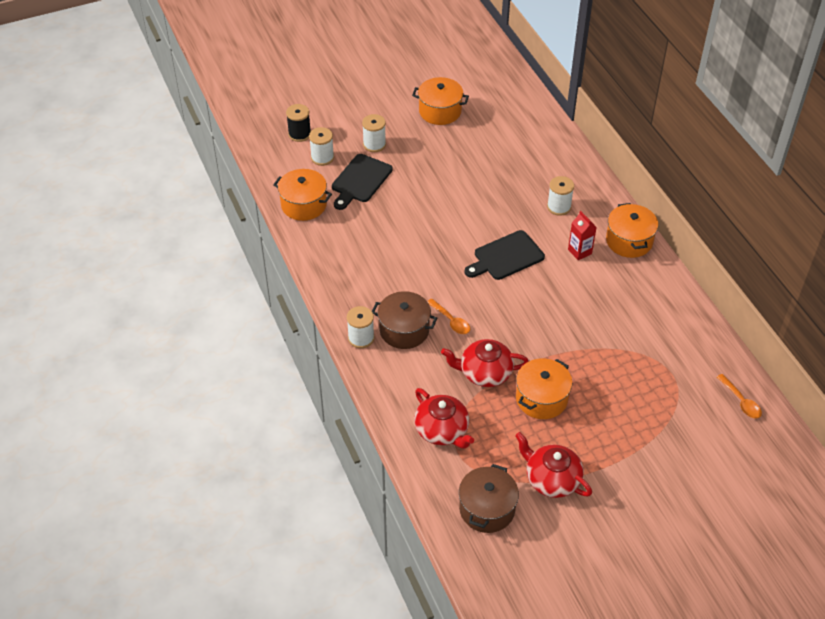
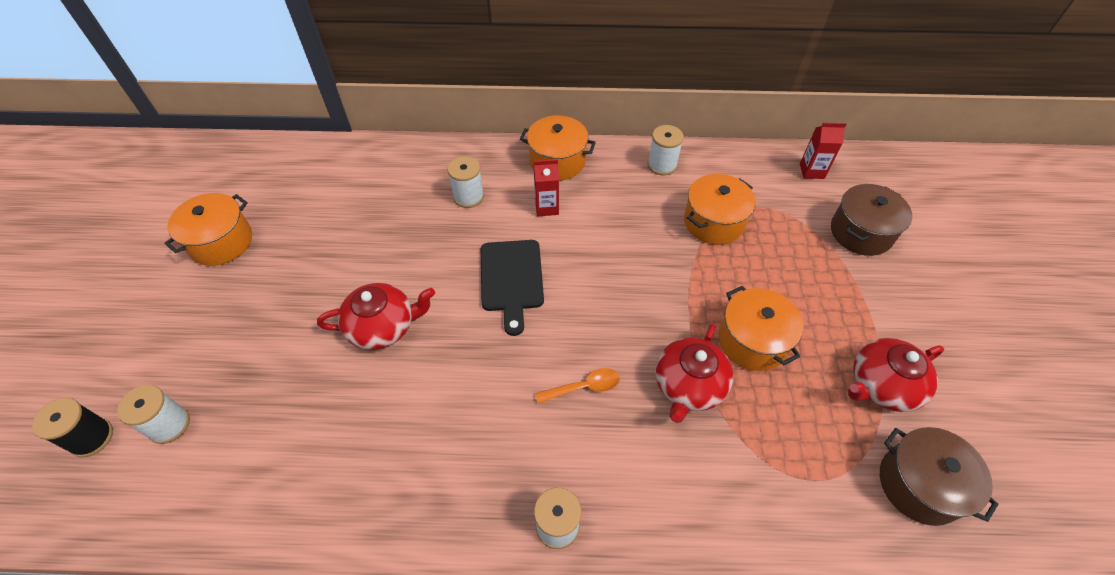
camera: 65 degrees left, 5 degrees up
(304, 205) = (239, 497): orange pot -> orange pot (713, 222)
(360, 180) = (258, 391): black cutting board -> none
(374, 144) = (207, 342): white spool -> white spool (662, 165)
(404, 330) = (571, 455): brown pot -> brown pot (861, 232)
(442, 430) = (770, 483): red teapot -> red teapot (383, 326)
(741, 401) = (811, 171): orange spoon -> red carton

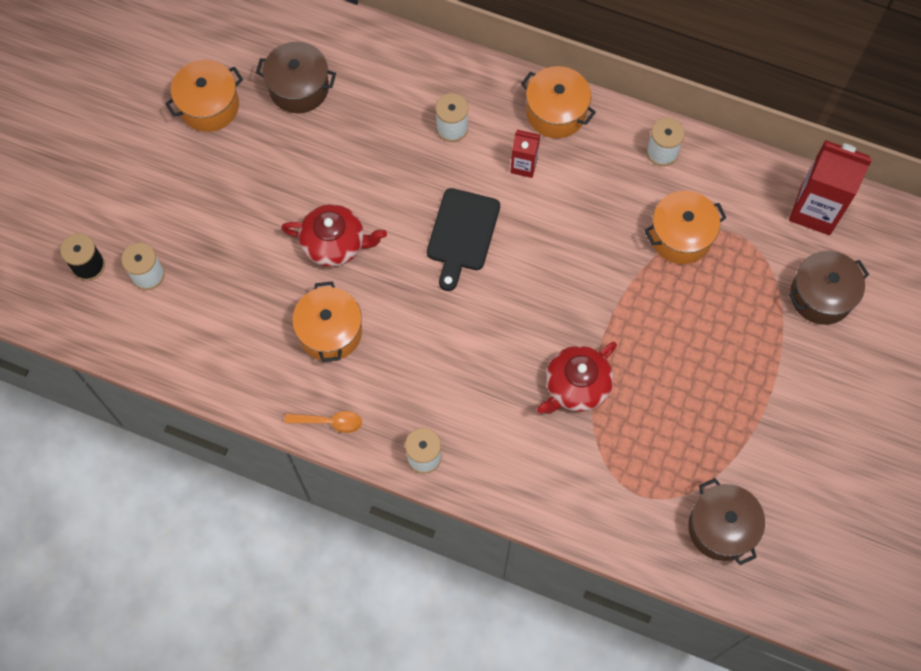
camera: 20 degrees right, 15 degrees up
(311, 204) = (299, 88): none -> brown pot
(584, 387) = (487, 357): orange spoon -> orange spoon (329, 422)
(752, 341) = (652, 366): orange pot -> orange pot (330, 331)
(811, 171) = (815, 210): red carton -> red carton, size x1.88
(882, 385) = (743, 443): red teapot -> none

